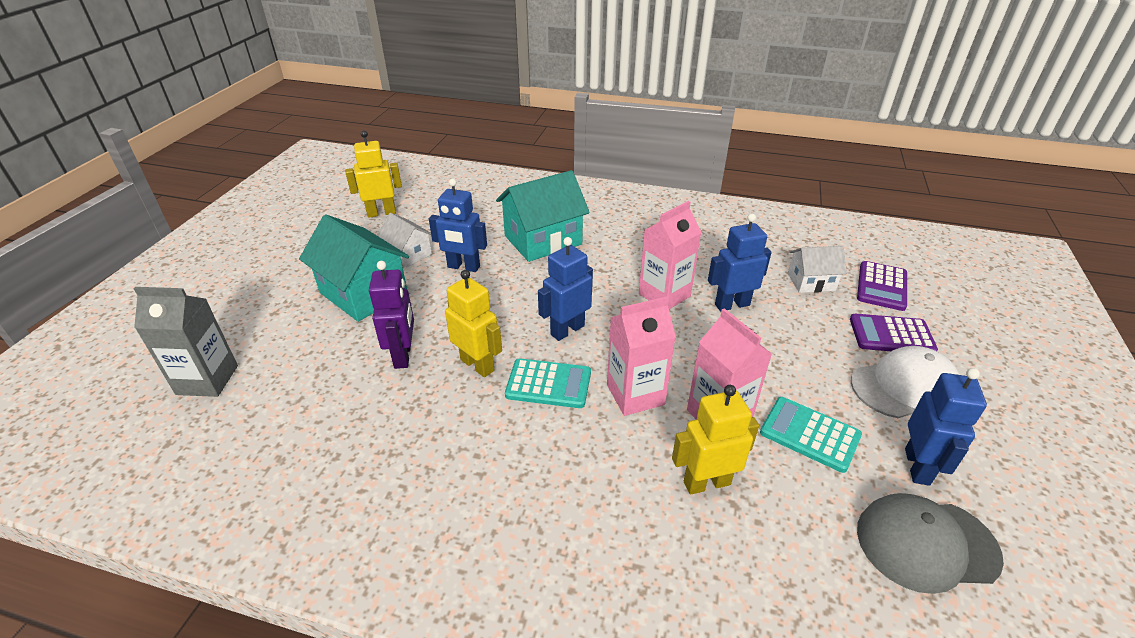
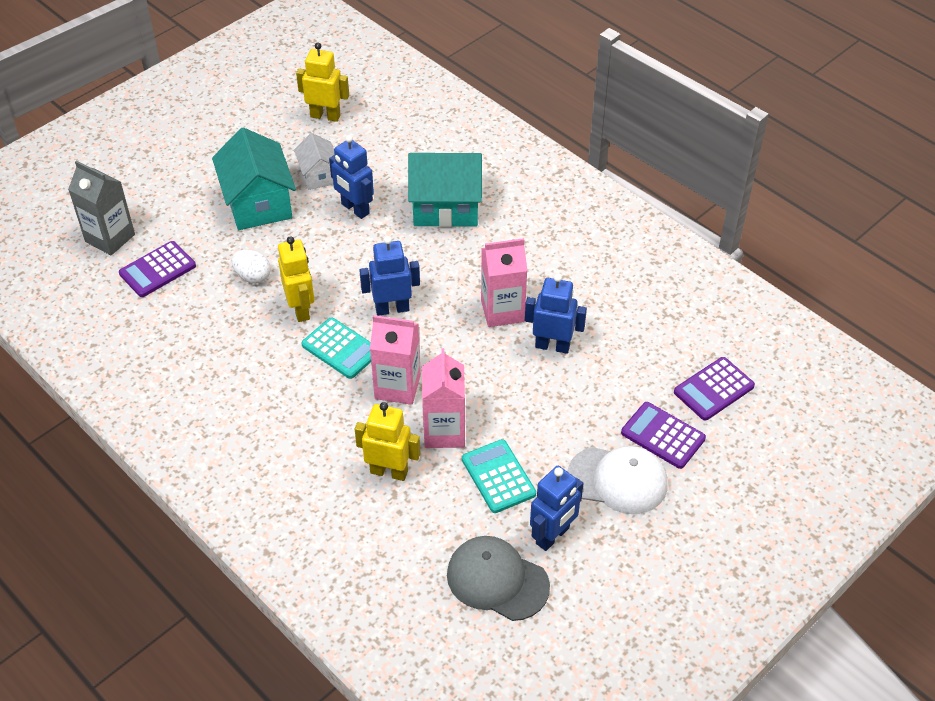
camera: 30 degrees right, 10 degrees up
(286, 389) = (157, 270): none -> purple calculator
(403, 355) = (253, 276): purple robot -> white egg
(811, 282) = (651, 355): white house -> none

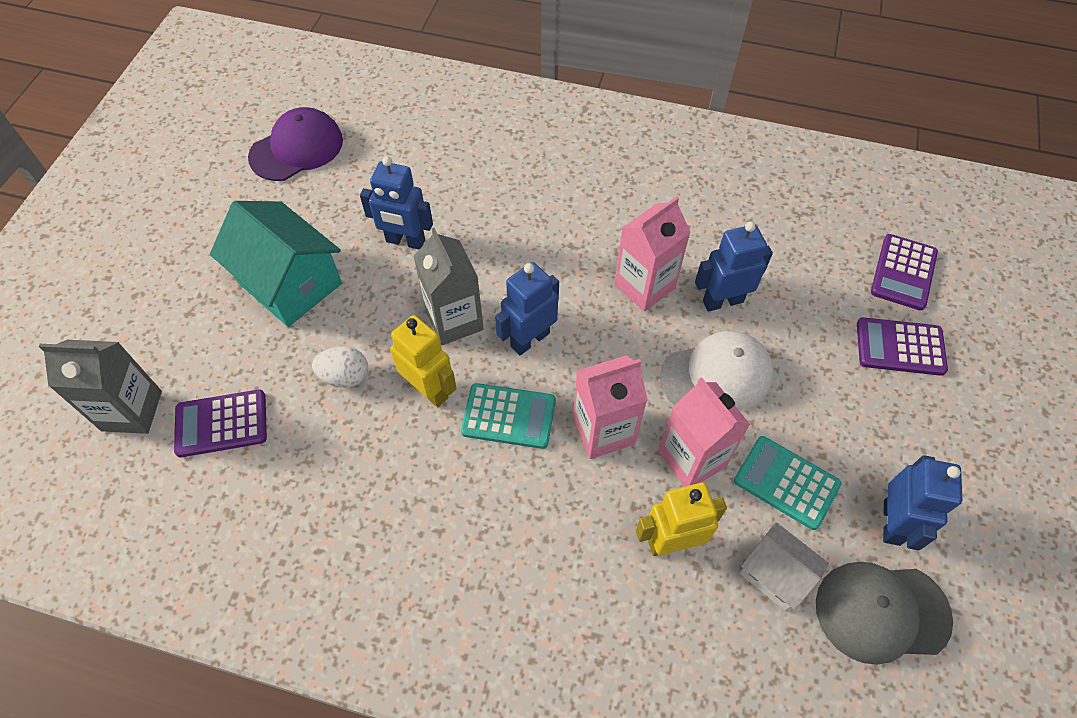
camera: 30 degrees left, 10 degrees up
(157, 270) = (221, 424): purple calculator -> purple calculator turned 60 degrees clockwise
(319, 175) = (337, 219): white house -> white house (775, 574)
(325, 116) = (297, 148): yellow robot -> purple cap
(350, 274) = (454, 320): none -> grey carton
(446, 207) = (500, 196): turquoise house -> none
(618, 480) = (900, 420): white cap -> white cap (716, 375)

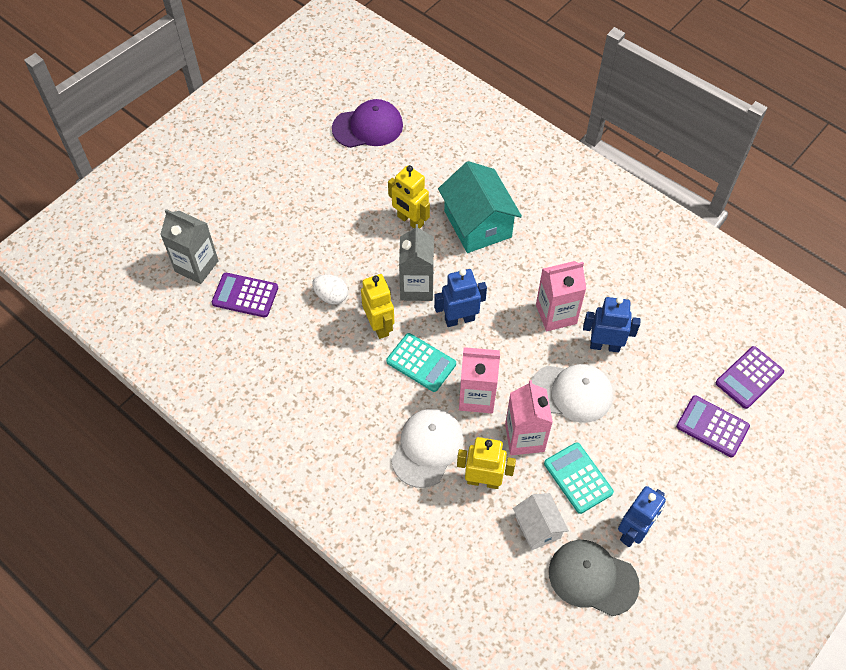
camera: 25 degrees right, 0 degrees up
(289, 283) = (323, 221): turquoise house -> turquoise house (477, 224)
(405, 241) = (410, 221): blue robot -> yellow robot
(575, 530) = (427, 448): none -> white cap

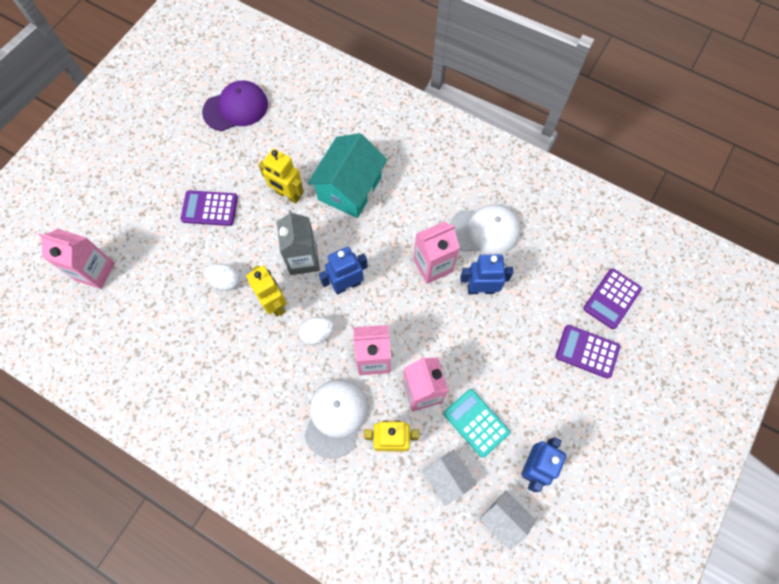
camera: 10 degrees left, 10 degrees up
(196, 266) = (95, 271): grey carton -> pink carton
(245, 295) = (145, 293): purple calculator -> purple calculator (209, 208)
(421, 363) = (318, 334): turquoise calculator -> white egg
(477, 224) = (349, 188): turquoise house -> turquoise house turned 60 degrees clockwise
(571, 393) = (458, 340): white cap -> white cap (484, 230)
(592, 578) = (503, 519): grey cap -> white house

